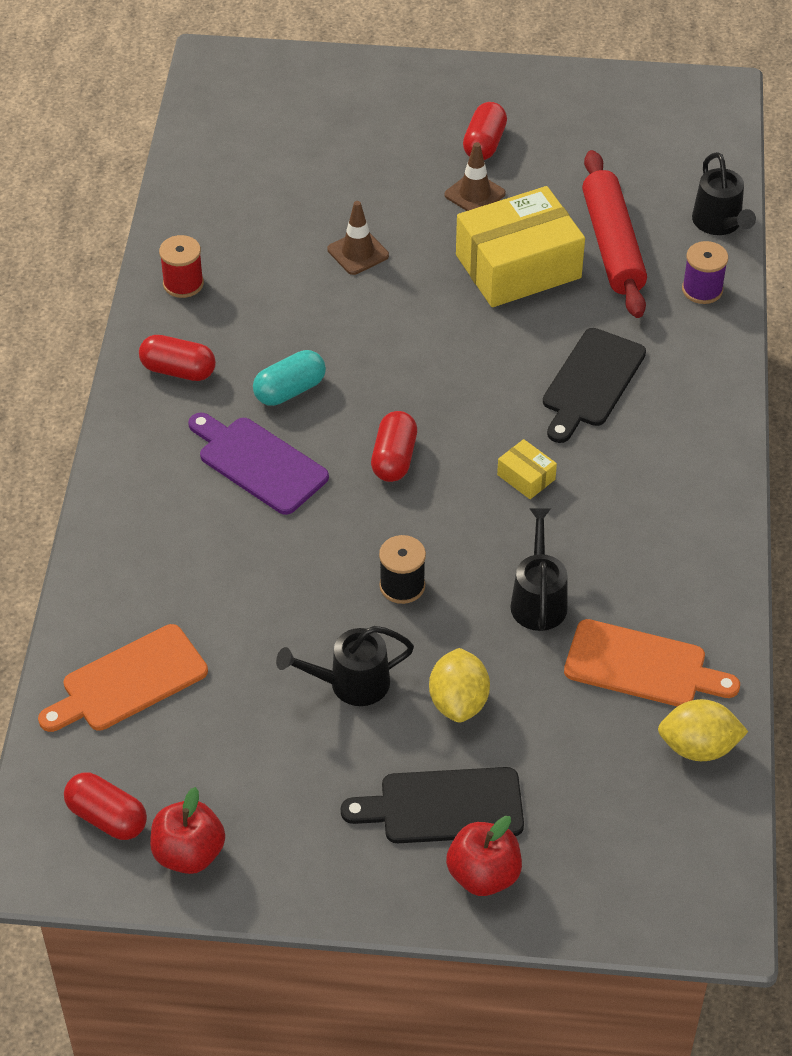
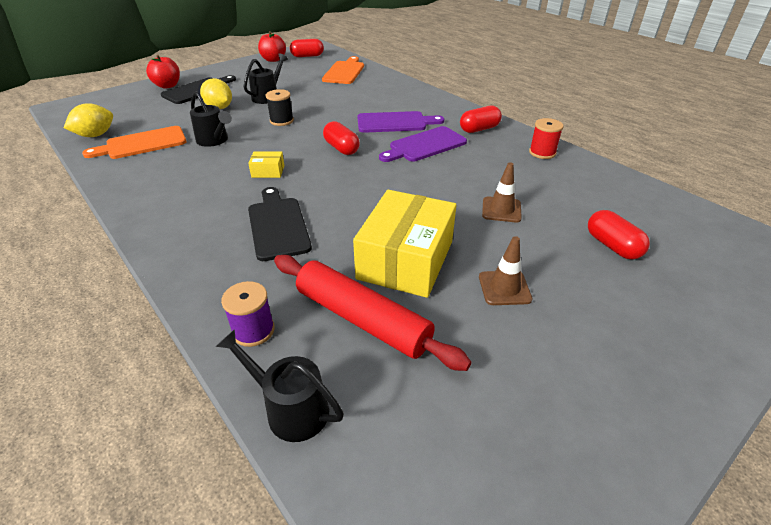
camera: 135 degrees right, 10 degrees down
(290, 390) = (425, 145): turquoise capsule -> purple cutting board
(484, 144) = (565, 334): red capsule -> red capsule (612, 246)

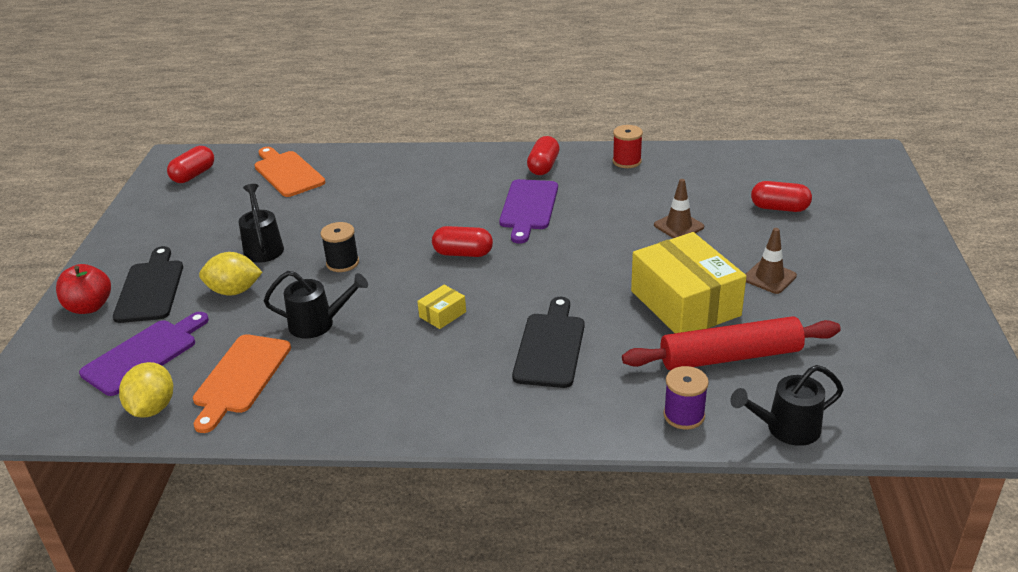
camera: 45 degrees left, 5 degrees down
(273, 60) = (157, 201): red apple -> none
(278, 225) = (550, 346): black cutting board -> black cutting board turned 75 degrees clockwise
(395, 122) = (460, 201): purple cutting board -> purple cutting board (144, 354)

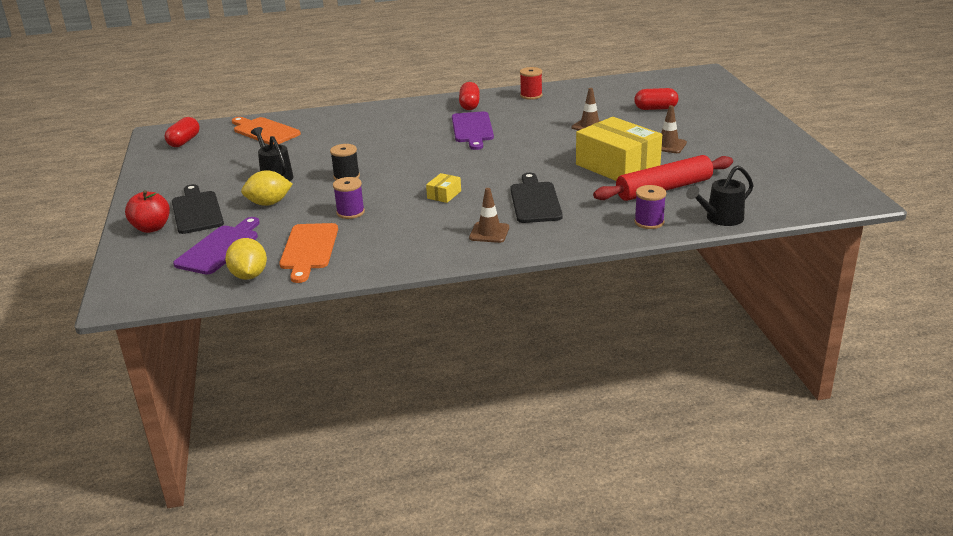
camera: 15 degrees left, 5 degrees down
(318, 324) = (350, 212): black watering can -> purple spool
(463, 253) = (438, 160): red capsule -> none
(467, 393) = (489, 233): none -> brown traffic cone

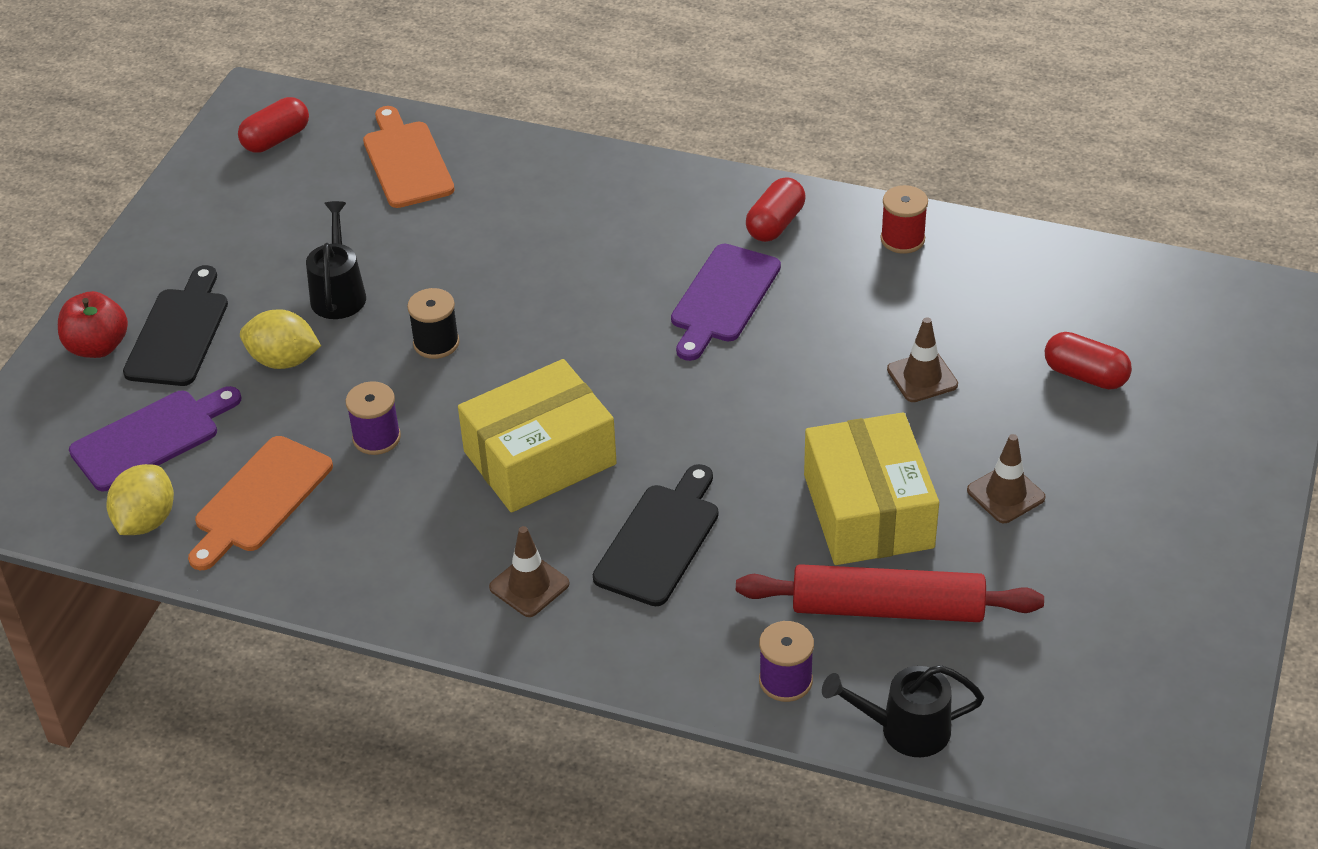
camera: 30 degrees right, 15 degrees up
(444, 195) = (540, 458): yellow box -> yellow box, size x2.40

